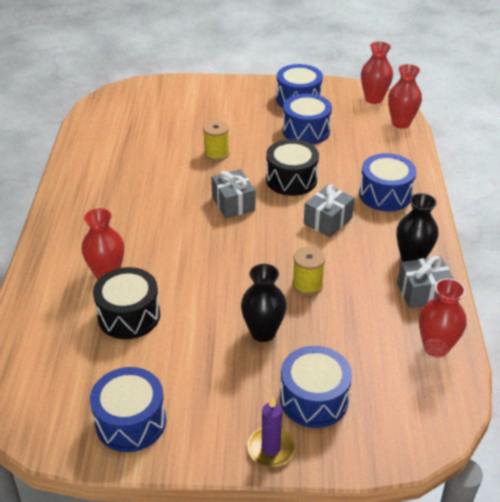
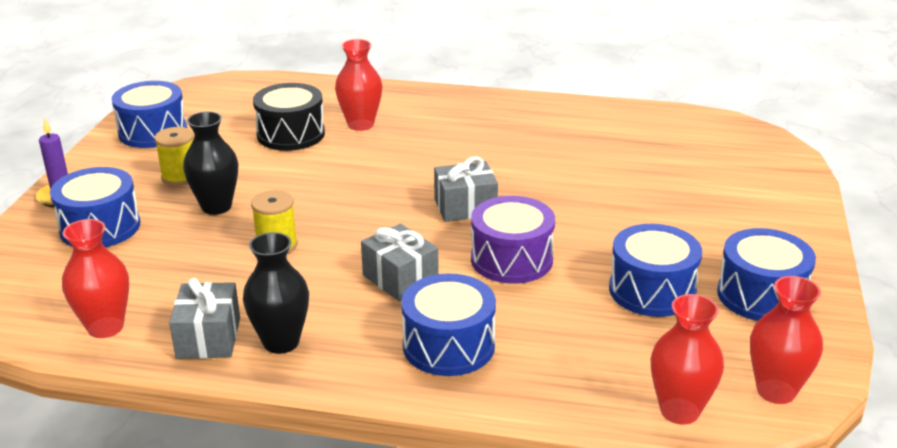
camera: 100 degrees right, 10 degrees down
(216, 154) = (590, 203): yellow spool -> yellow spool (180, 177)
(291, 179) = (511, 259): black drum -> purple drum

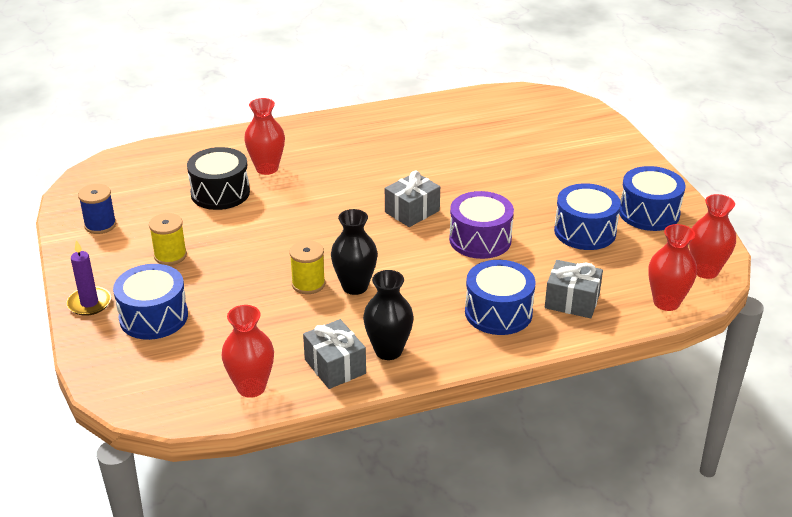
camera: 30 degrees left, 5 degrees up
(153, 132) = (100, 225): blue drum -> blue spool
(216, 207) = (228, 270): black vase -> black vase (355, 286)
(400, 278) = (421, 278): grey gift -> grey gift (572, 301)

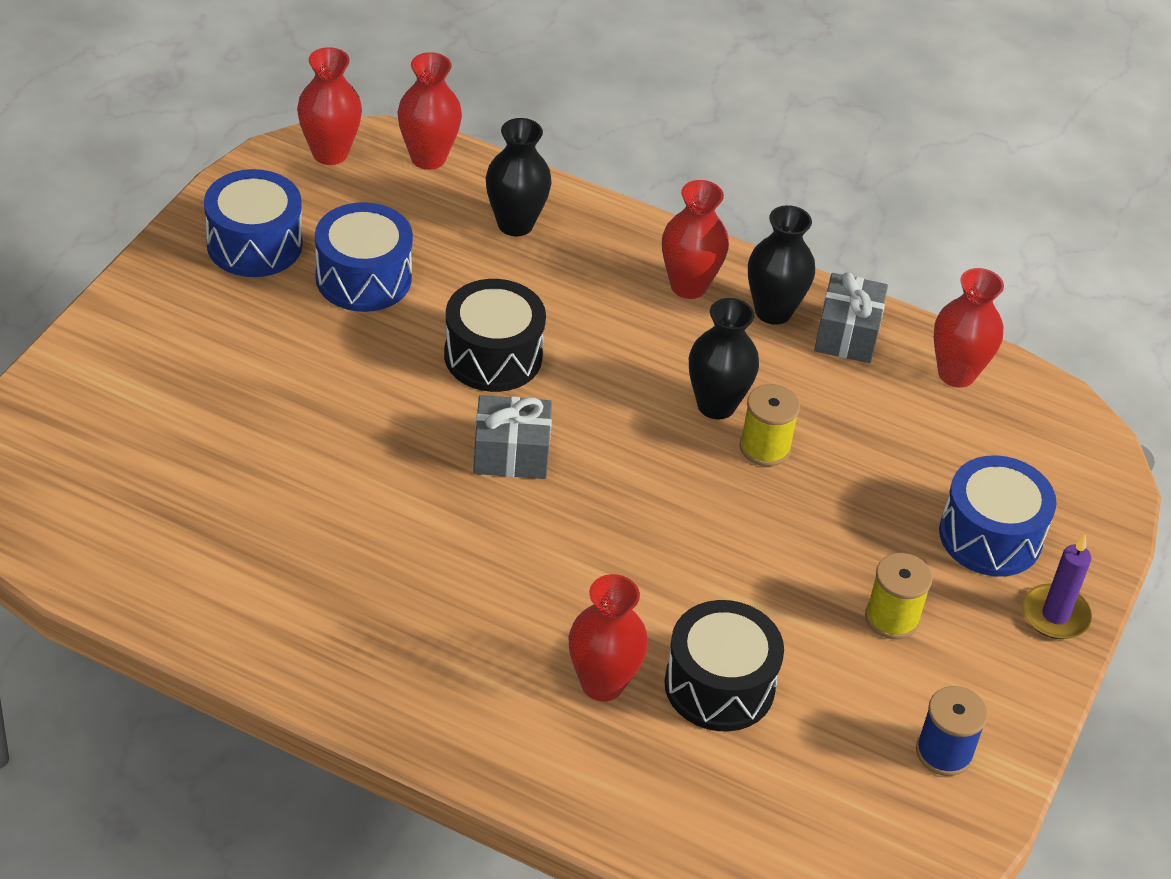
camera: 140 degrees left, 10 degrees up
(447, 332) = (688, 286): none -> red vase
(480, 240) = (493, 356): purple drum -> black drum
(498, 312) = (606, 267): blue drum -> none
(572, 301) = (515, 224): grey gift -> black vase

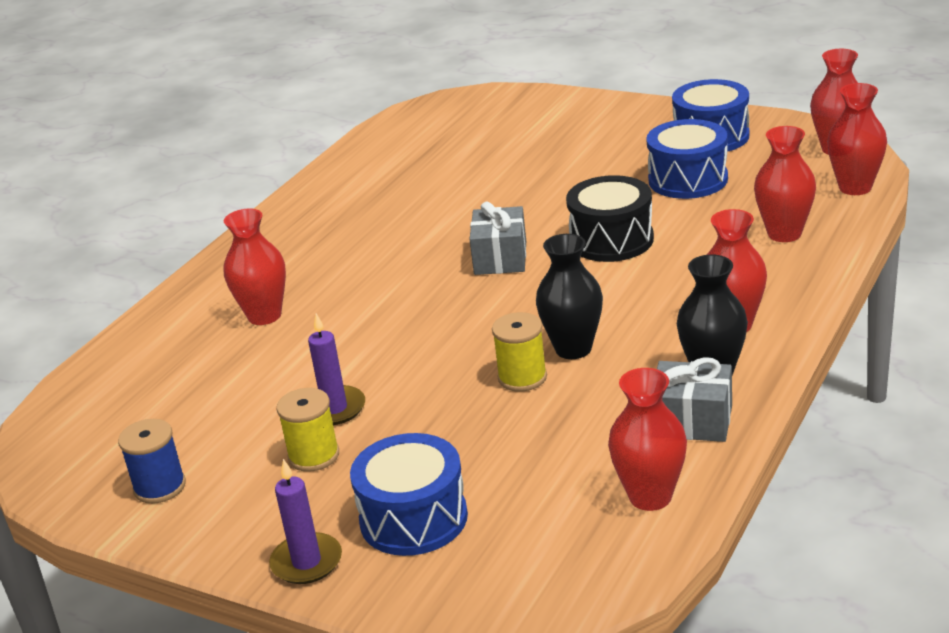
camera: 100 degrees right, 15 degrees down
(515, 224) = (784, 234): black vase -> red vase
(719, 685) = (253, 367): black drum -> none
(809, 603) = (335, 409): none -> purple candle

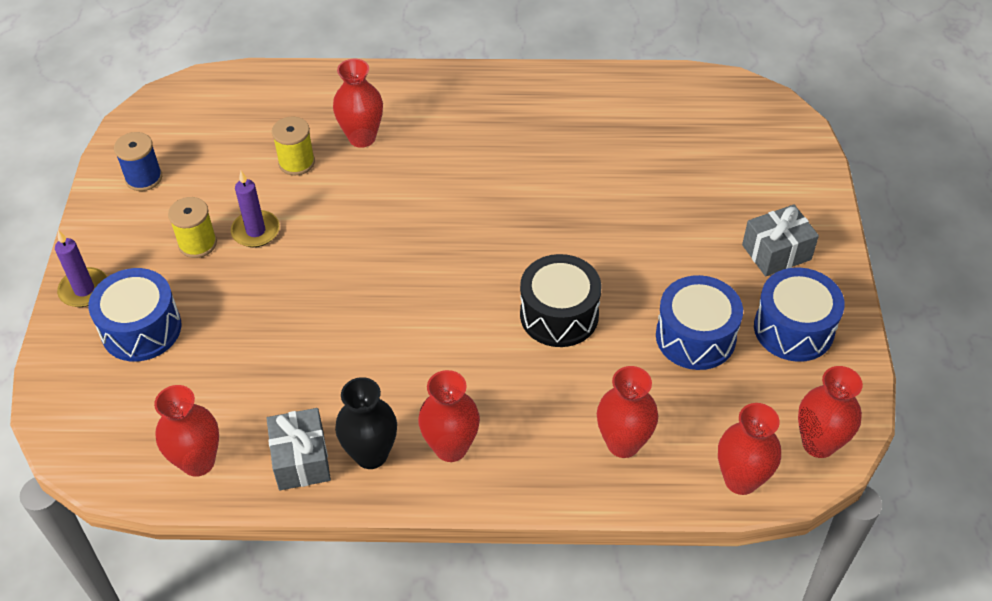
camera: 60 degrees right, 20 degrees up
(500, 258) = (499, 248): grey gift -> grey gift (776, 252)
(522, 377) = (328, 328): yellow spool -> yellow spool (296, 162)
(573, 349) = (378, 347): black vase -> none

